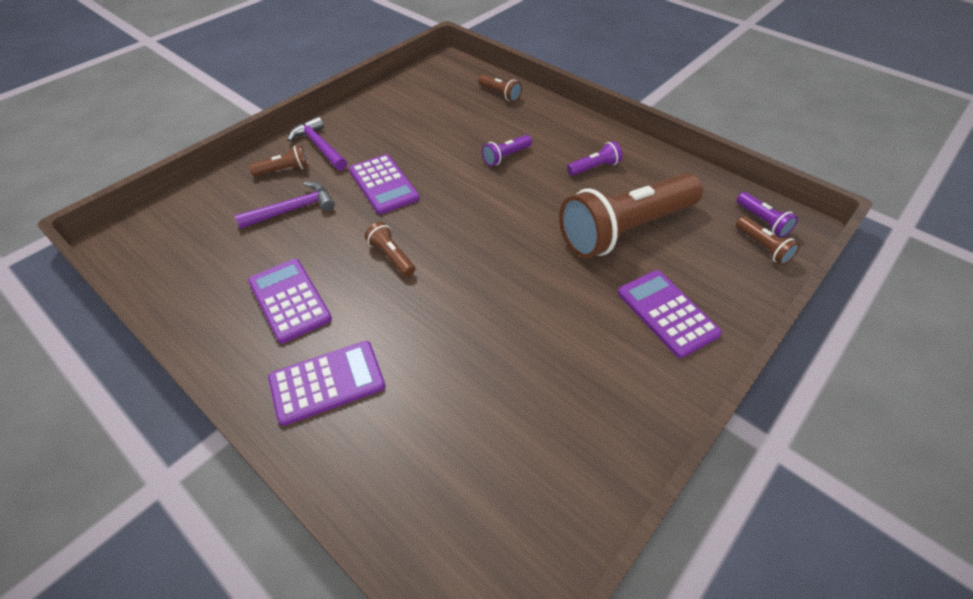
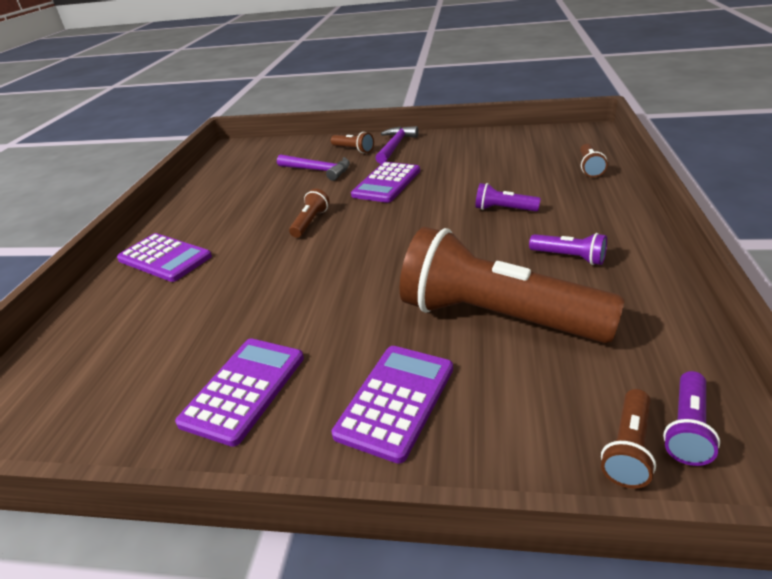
camera: 60 degrees right, 15 degrees down
(290, 300) = (230, 211): purple calculator -> purple calculator (244, 389)

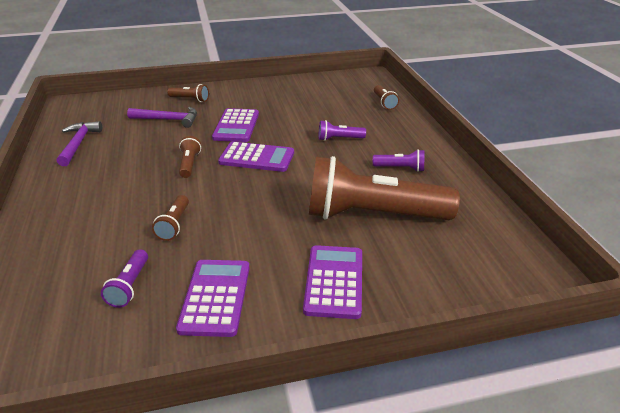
camera: 25 degrees left, 0 degrees up
(164, 258) = (69, 210): purple calculator -> purple calculator (256, 158)
(395, 146) = (225, 94): purple hammer -> purple hammer (78, 144)
(628, 449) = (486, 279): brown flashlight -> brown flashlight (174, 225)
(687, 428) = (512, 261): purple flashlight -> purple flashlight (129, 286)

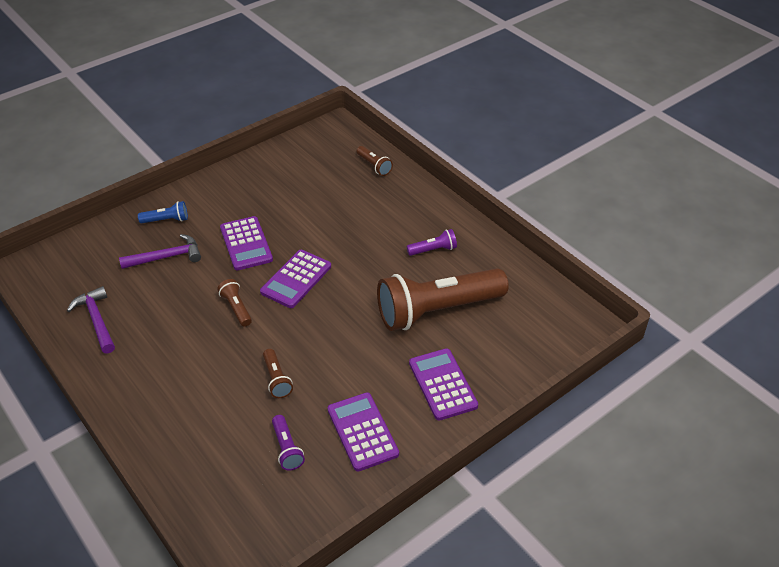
camera: 25 degrees left, 10 degrees up
(190, 99) = (166, 220): brown flashlight -> blue flashlight
(256, 158) = (296, 279): purple calculator -> purple calculator turned 135 degrees clockwise
(339, 139) = (358, 230): purple flashlight -> none

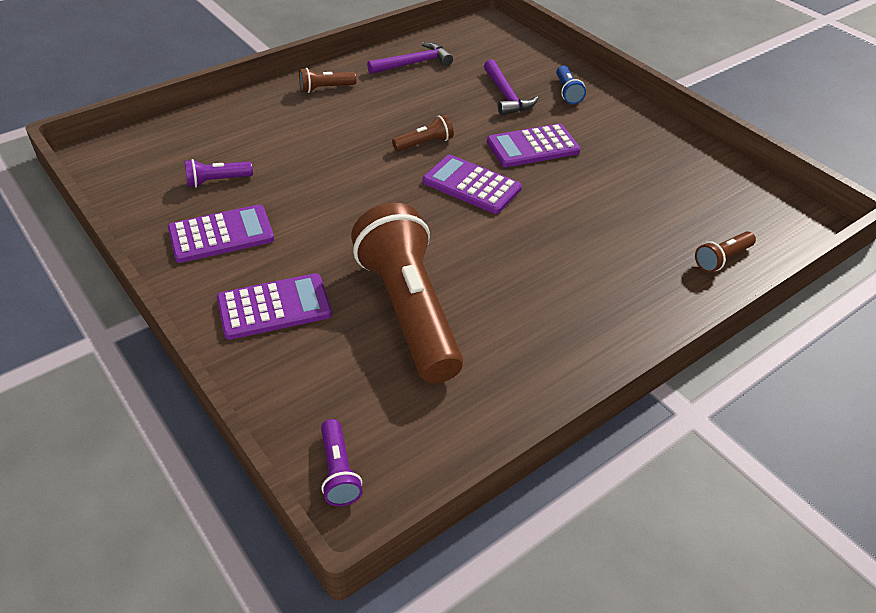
camera: 90 degrees right, 0 degrees up
(276, 379) = (313, 173): brown flashlight -> brown flashlight (325, 88)
(433, 250) = (535, 315): purple flashlight -> purple flashlight (338, 472)

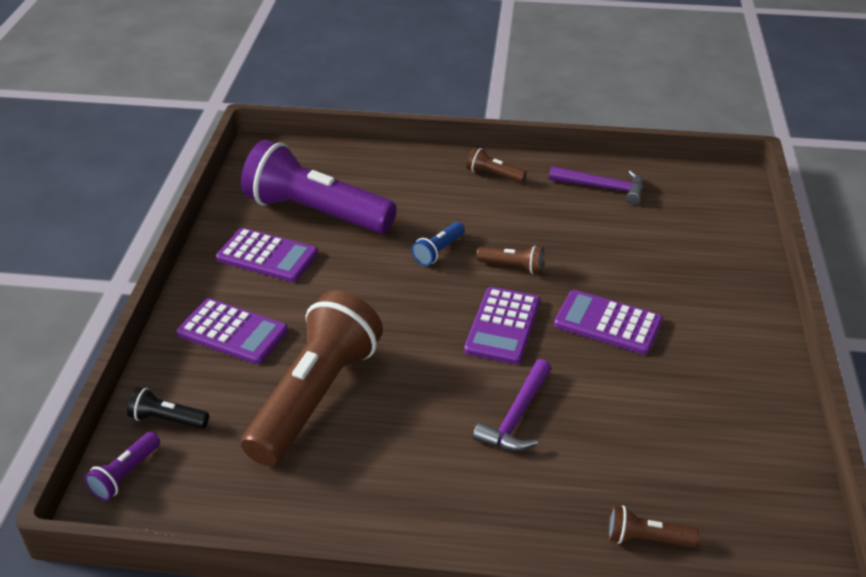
camera: 45 degrees right, 5 degrees down
(217, 181) = (315, 212): purple flashlight -> purple flashlight, size x2.45
(313, 406) = (167, 419): none -> black flashlight
(471, 185) = (502, 326): purple calculator -> purple calculator turned 150 degrees counterclockwise
(506, 96) = (650, 261): purple hammer -> purple hammer (516, 417)
(567, 92) = (720, 289): blue flashlight -> blue flashlight (438, 251)

